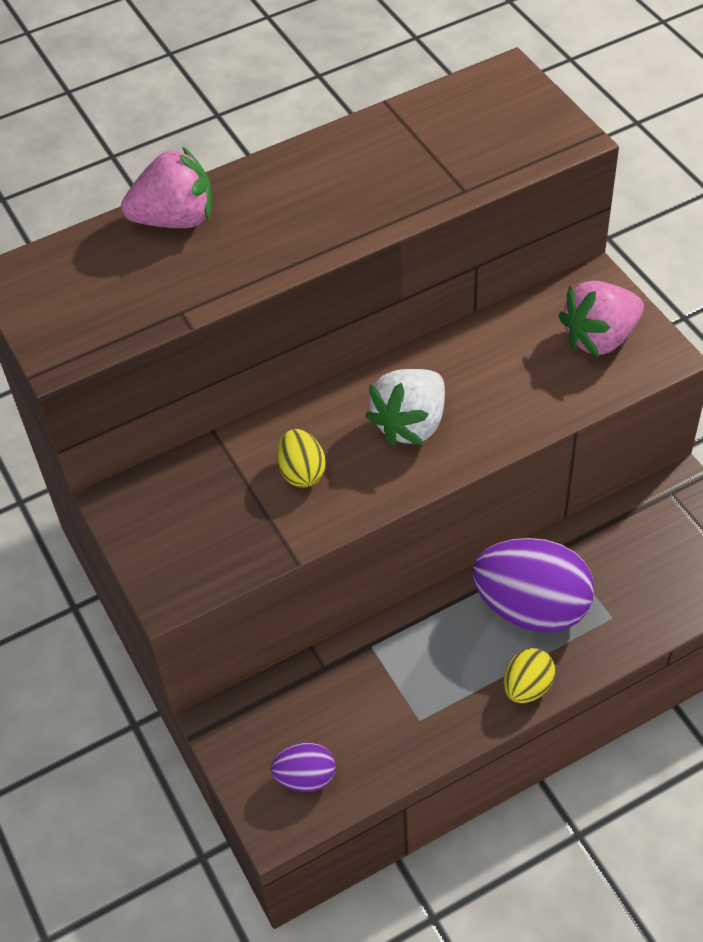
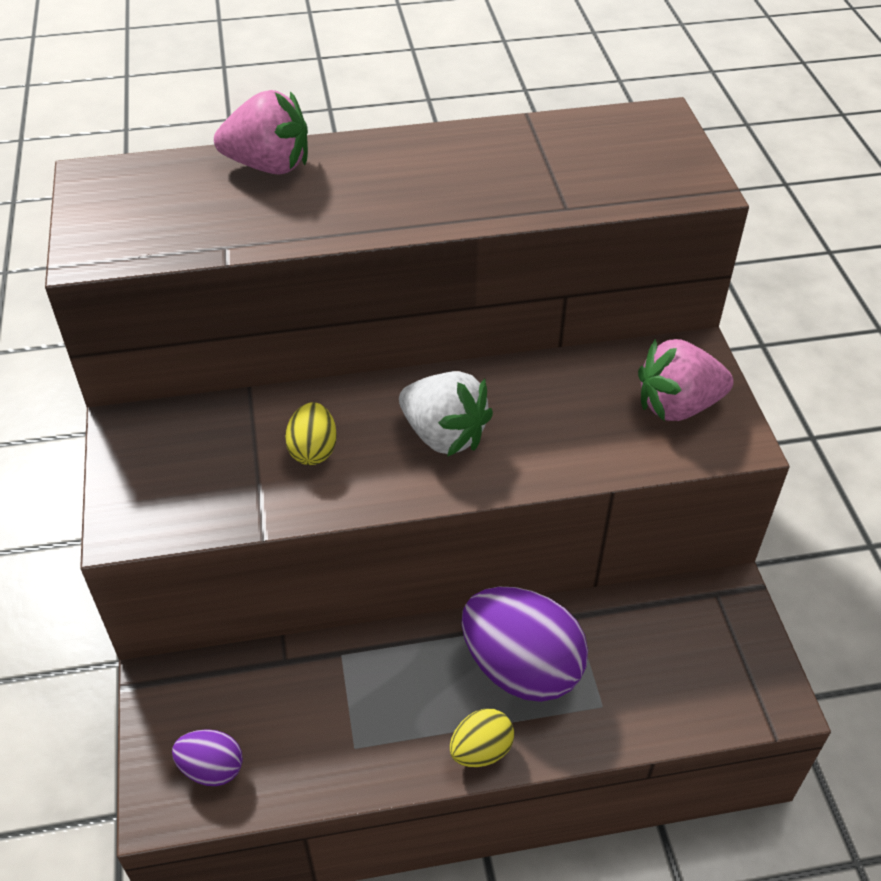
camera: 15 degrees right, 5 degrees down
(411, 424) = (444, 435): white strawberry -> white strawberry turned 105 degrees counterclockwise

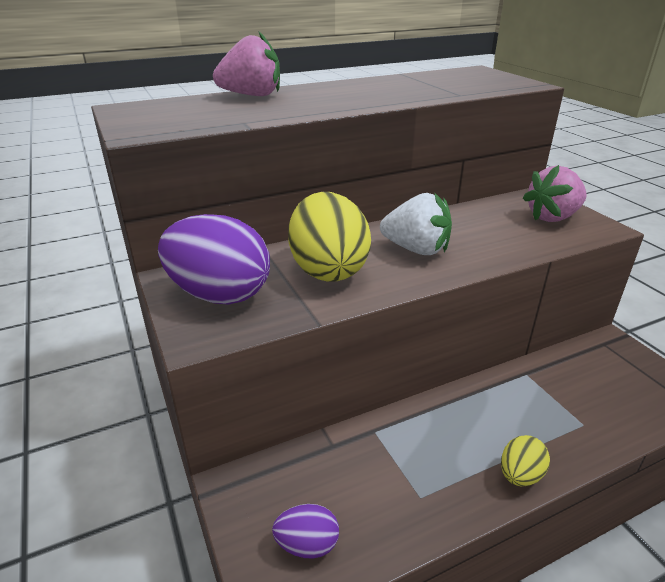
camera: 15 degrees left, 15 degrees down
(313, 450) = (328, 269): yellow egg -> yellow egg, size x2.01
(521, 668) = (511, 412): purple egg -> purple egg (219, 295)

